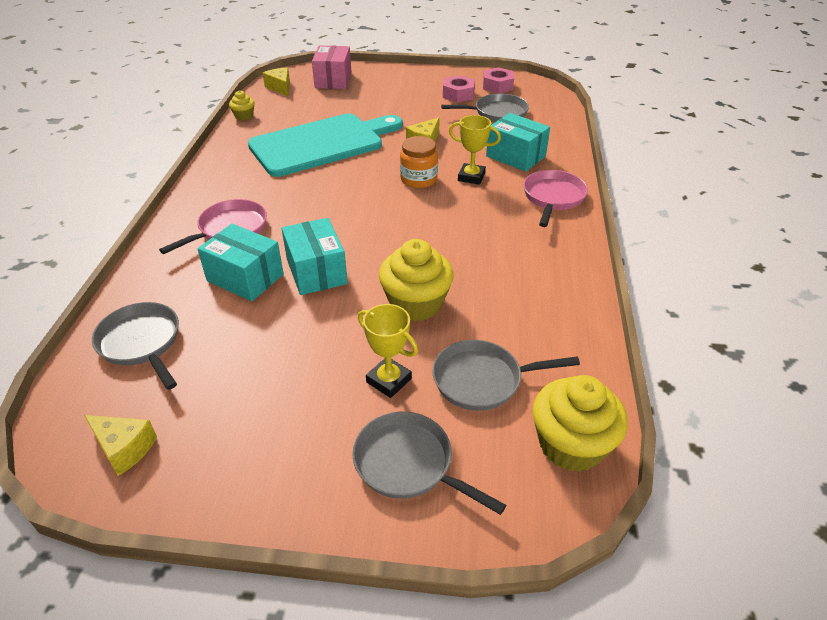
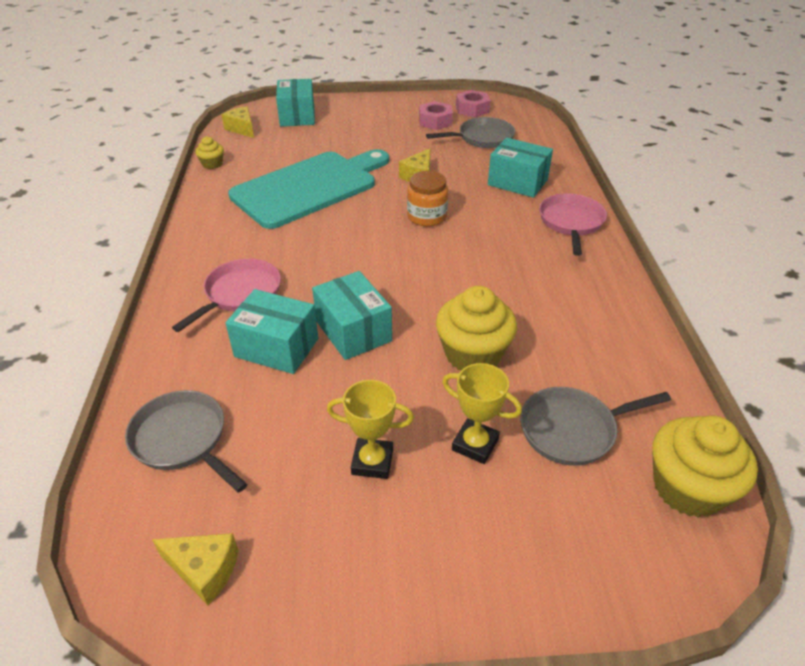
camera: 10 degrees left, 0 degrees up
(333, 80) = (297, 116): pink box -> turquoise box
(409, 464) = (530, 537): grey pan -> none
(471, 177) = (480, 209): yellow trophy -> yellow trophy (372, 462)

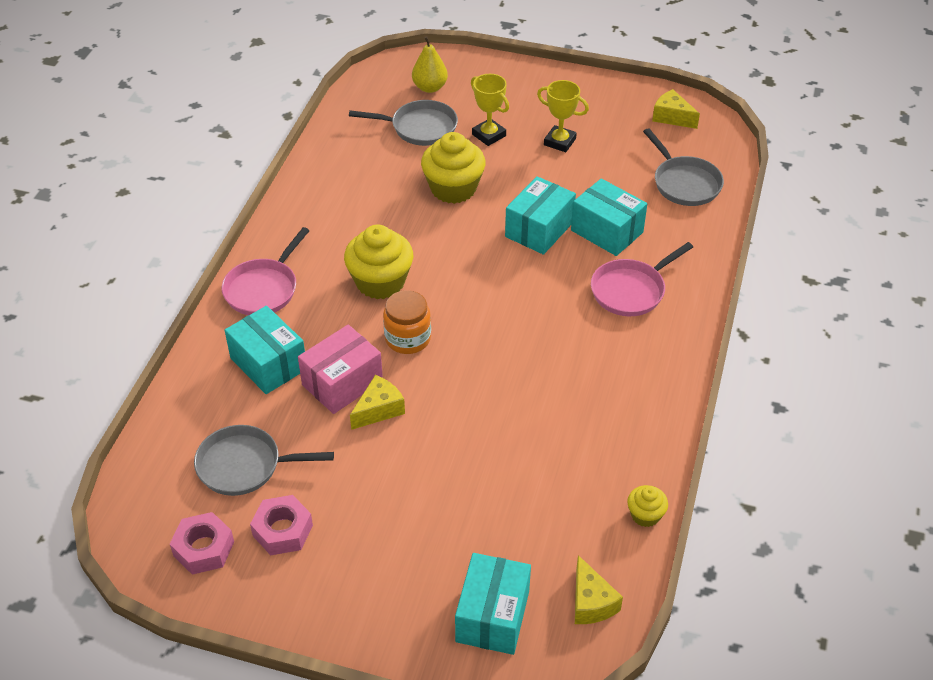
camera: 160 degrees left, 5 degrees up
(309, 187) = (523, 426): turquoise cutting board -> none
(353, 331) = (539, 229): turquoise box -> turquoise box turned 45 degrees clockwise
(455, 183) = (342, 383): none -> pink box
(615, 512) = (430, 87): none -> yellow pear
(688, 488) = (378, 87): yellow cupcake -> yellow cupcake (380, 282)

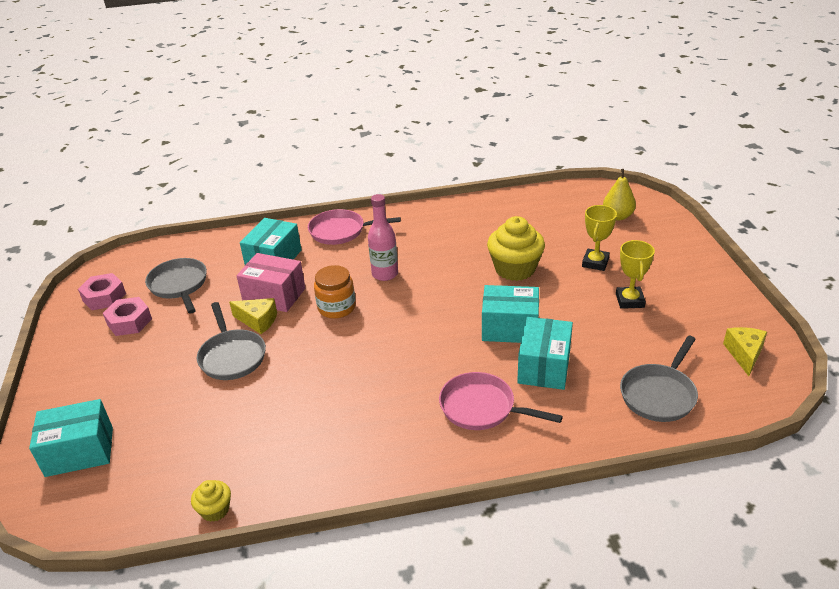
camera: 65 degrees right, 10 degrees down
(380, 282) = (385, 274): yellow cupcake -> pink bottle
(419, 128) = (566, 229): grey pan -> grey pan (232, 356)
(591, 602) = (107, 506): yellow cheese -> none

